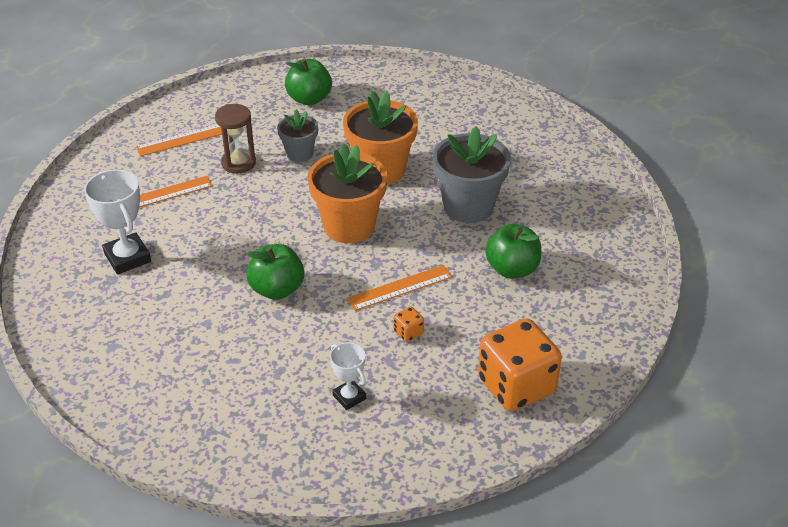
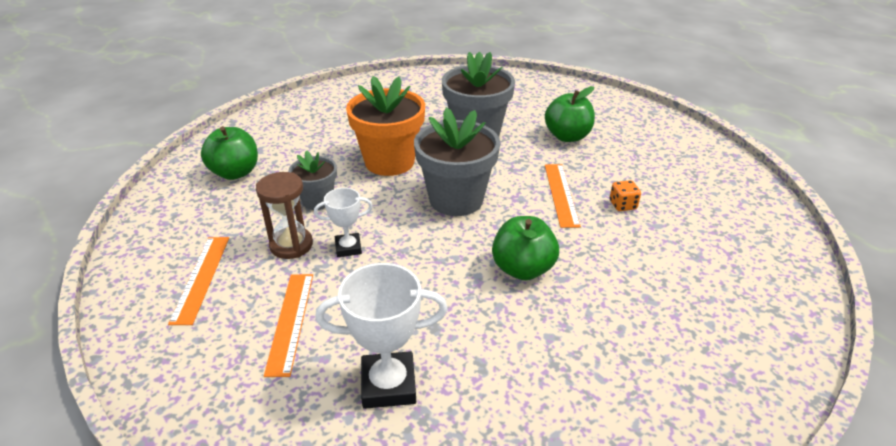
camera: 65 degrees left, 5 degrees down
(349, 226) = (456, 199): orange flower pot -> grey flower pot
(349, 397) = (698, 261): white trophy -> white trophy (348, 248)
(516, 386) = (705, 171): orange dice -> none

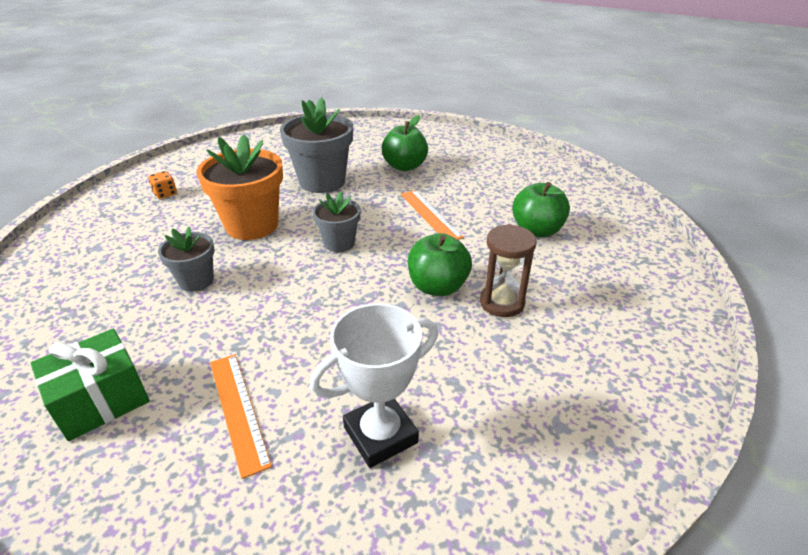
camera: 25 degrees left, 0 degrees up
(201, 278) = (101, 400): orange ruler -> green gift
(235, 173) = (80, 277): green apple -> green apple (536, 230)
(291, 245) = (192, 333): brown hourglass -> brown hourglass (502, 302)
(348, 248) = (258, 317): white trophy -> none
(456, 199) = (339, 243): grey flower pot -> grey flower pot, size x0.57
(622, 205) = (485, 211): orange dice -> orange dice (165, 194)

